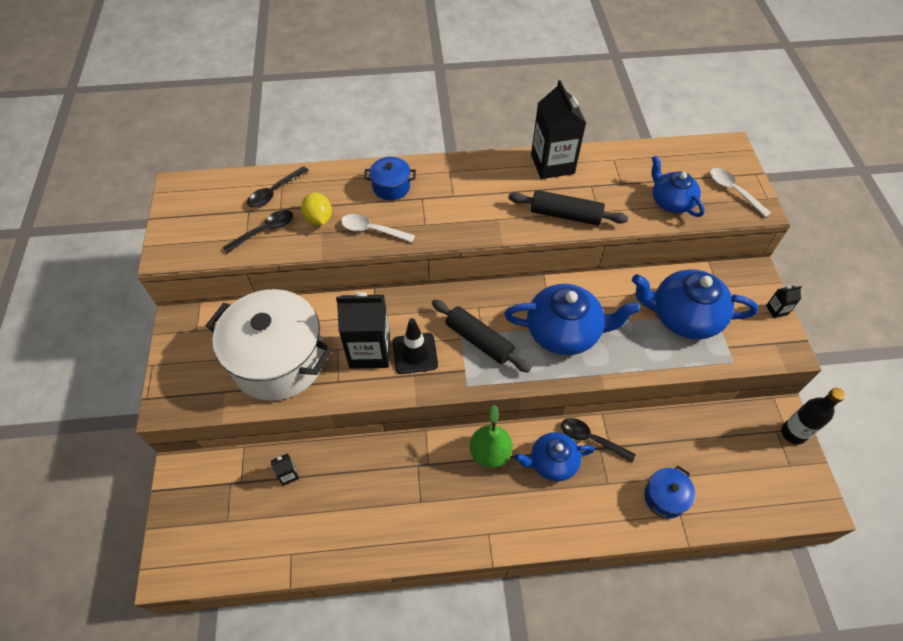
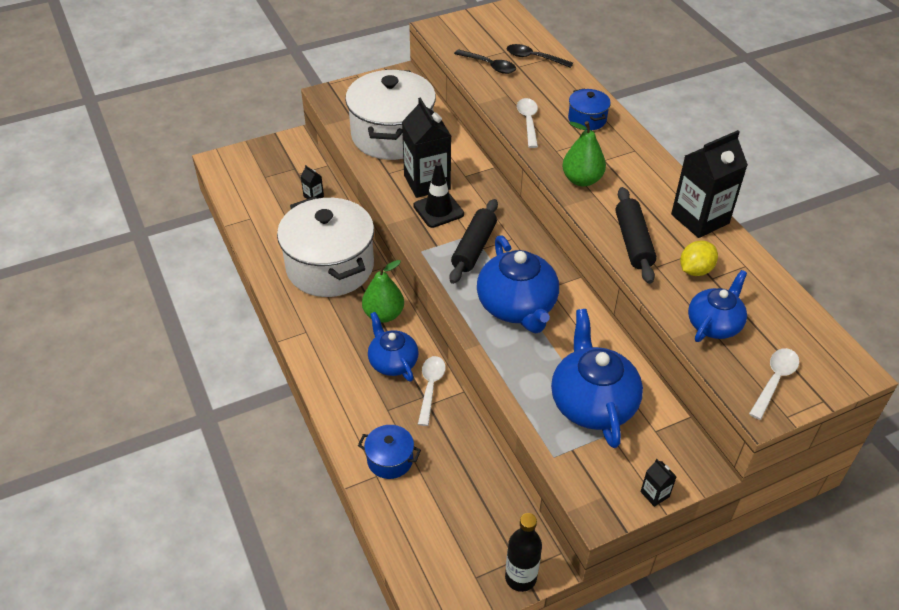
camera: 70 degrees right, 10 degrees down
(319, 219) = (521, 89): yellow lemon -> yellow lemon (695, 270)
(405, 486) = (330, 267): none -> white pot
(473, 220) = (582, 180): none -> green pear
(591, 439) = (430, 387): black spoon -> white spoon

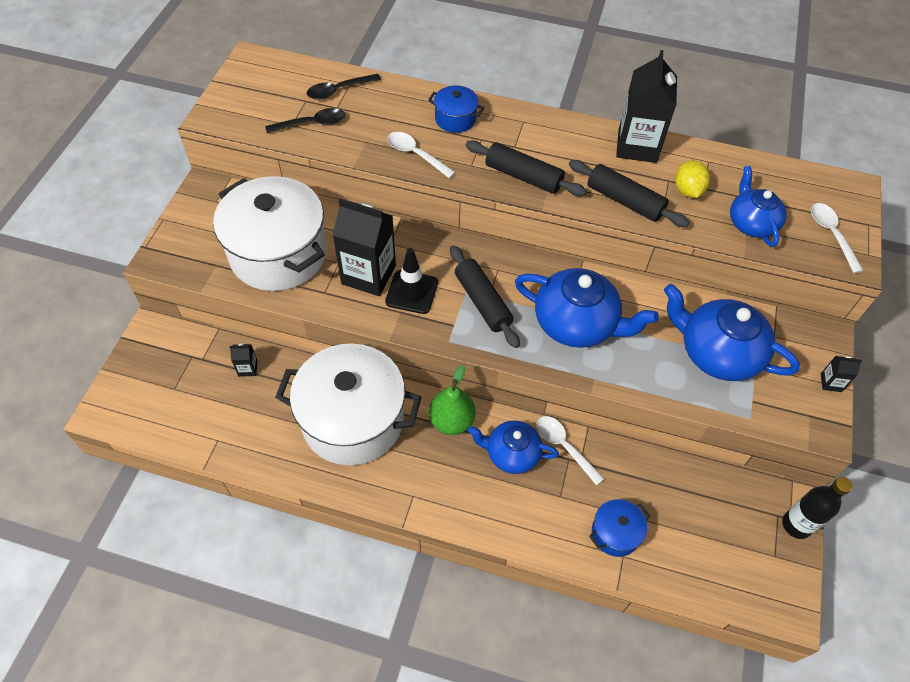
camera: 50 degrees left, 10 degrees up
(582, 180) = (523, 176): green pear -> black rolling pin

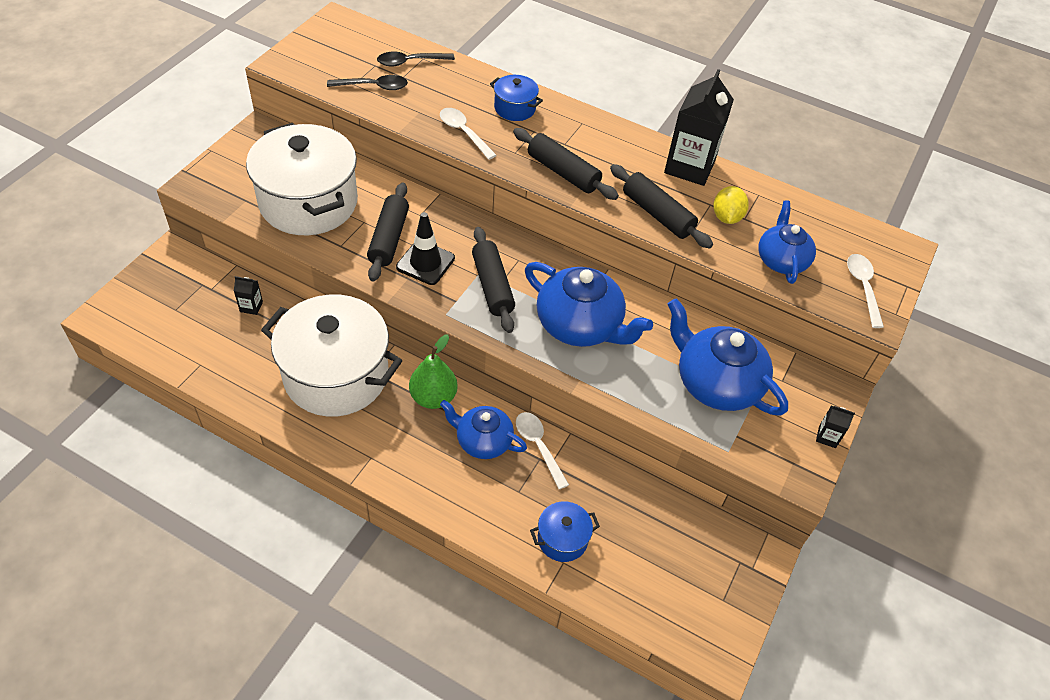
camera: 10 degrees right, 5 degrees down
(368, 275) = (389, 238): black carton -> black rolling pin
(796, 525) = (757, 576): black bottle -> none

